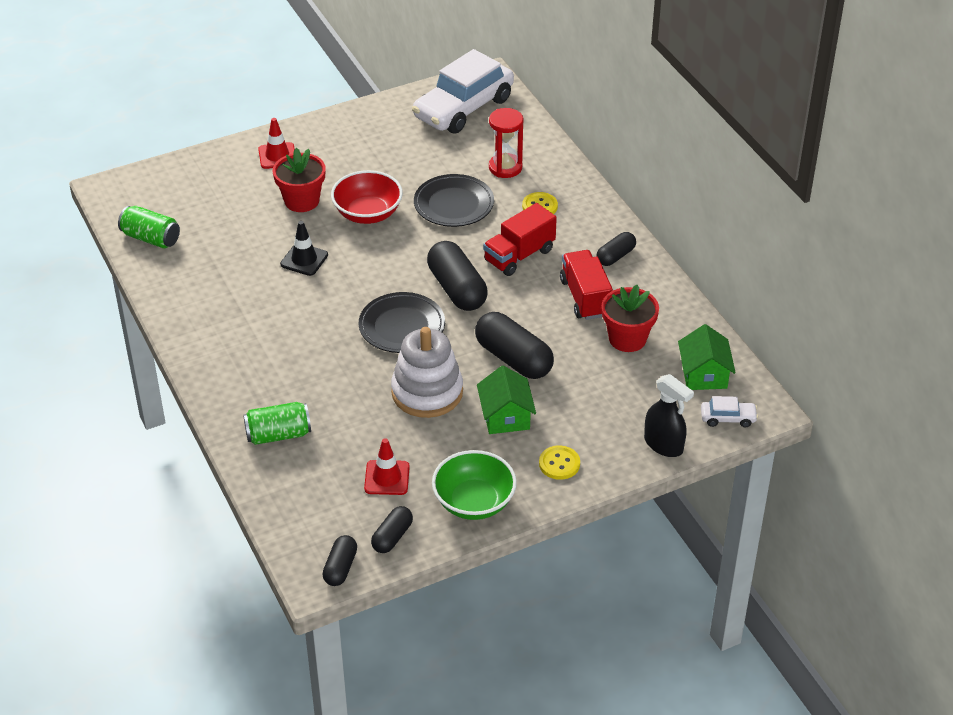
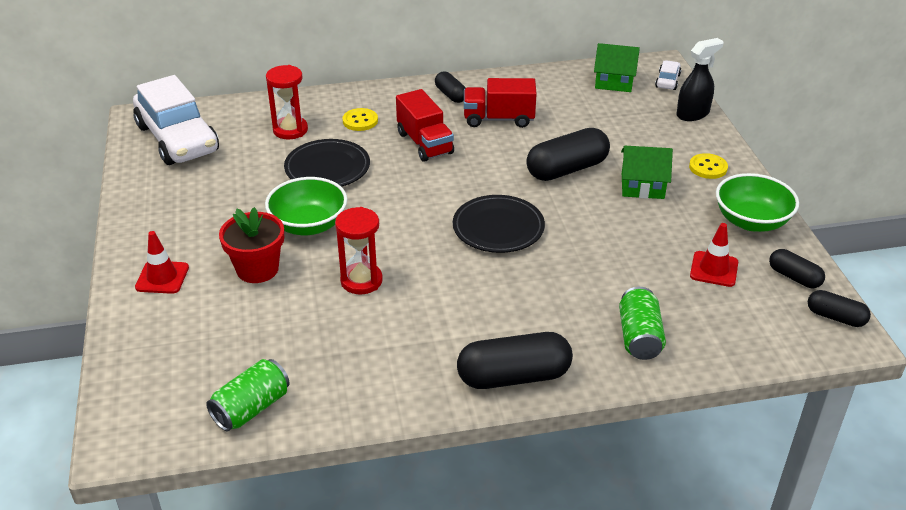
camera: 75 degrees left, 5 degrees down
(304, 260) = (361, 281): black traffic cone -> red hourglass
(367, 213) = (309, 225): red bowl -> green bowl
(427, 392) = (599, 226): white stacking toy -> none
(457, 289) = (456, 186): black capsule -> black capsule (514, 377)
(627, 339) = (560, 108): red flower pot -> none

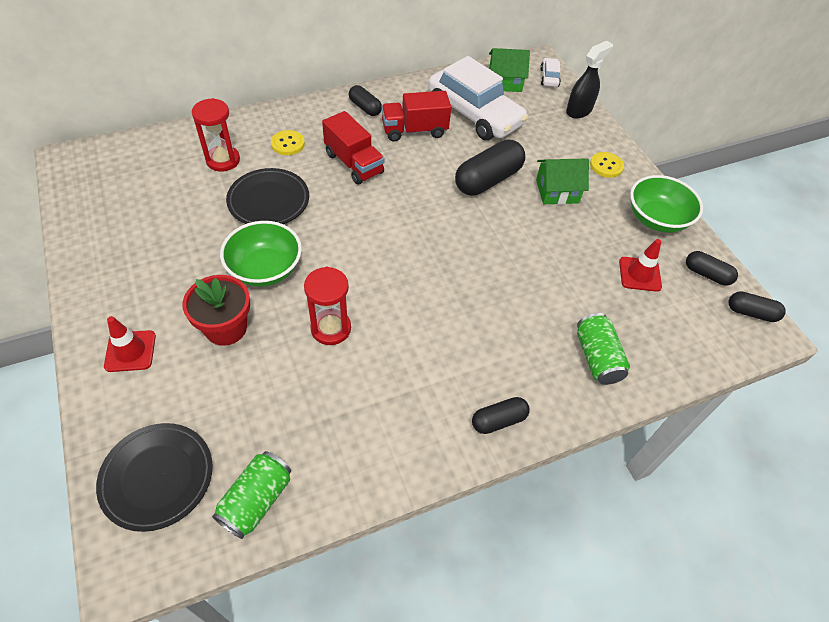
camera: 15 degrees left, 15 degrees up
(178, 139) = (112, 181): white car -> white car (474, 114)
(498, 228) = (443, 252): black plate -> black plate (157, 477)
(514, 377) = (498, 420): black capsule -> black capsule, size x0.56

